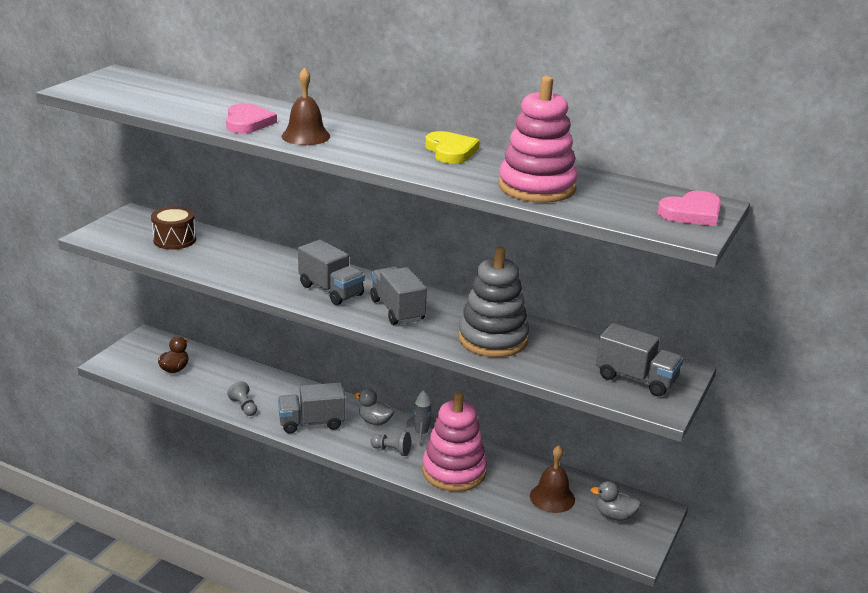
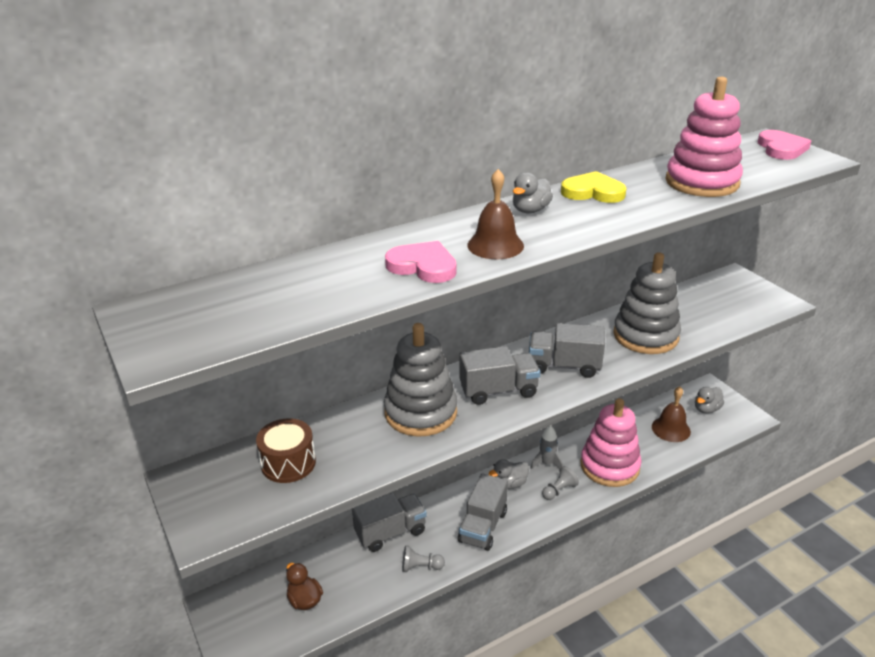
camera: 55 degrees left, 5 degrees up
(272, 268) = (420, 412): none -> grey stacking toy
(383, 136) = (530, 210): none -> grey duck
(636, 379) = (739, 297): grey truck -> grey truck (390, 532)

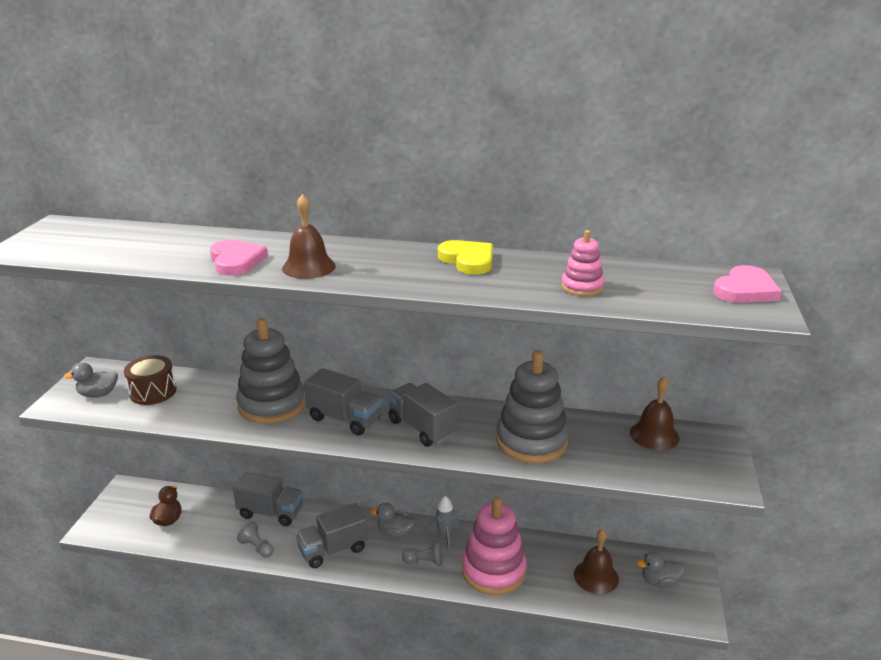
camera: 40 degrees right, 5 degrees down
(530, 210) = (389, 255): grey duck -> grey duck (98, 394)
(702, 182) = (582, 287): pink stacking toy -> pink stacking toy, size x0.51
(703, 293) = (654, 435): none -> brown bell

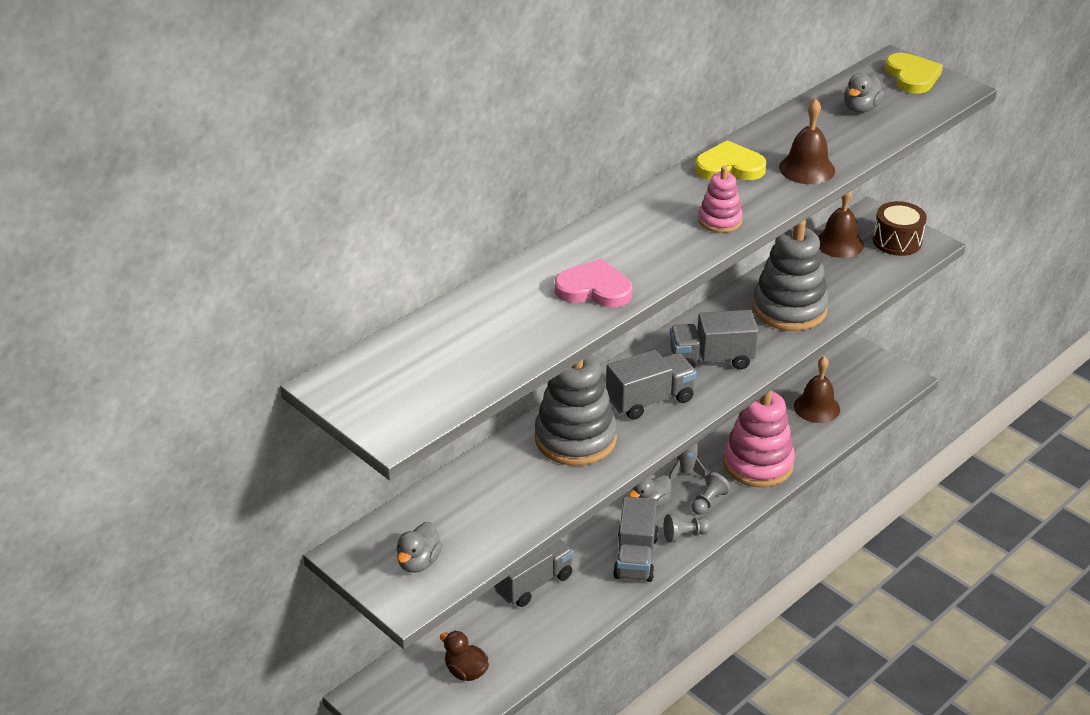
camera: 55 degrees left, 10 degrees up
(153, 392) = (458, 517): brown drum -> brown drum (897, 241)
(257, 548) = (581, 613): grey pawn -> grey pawn (685, 535)
(308, 267) = (656, 253): brown bell -> brown bell (807, 169)
(582, 287) = (839, 138): pink stacking toy -> pink stacking toy (720, 220)
(659, 581) = (852, 376): grey duck -> grey duck (860, 108)
(745, 290) = (912, 76): pink heart -> yellow heart

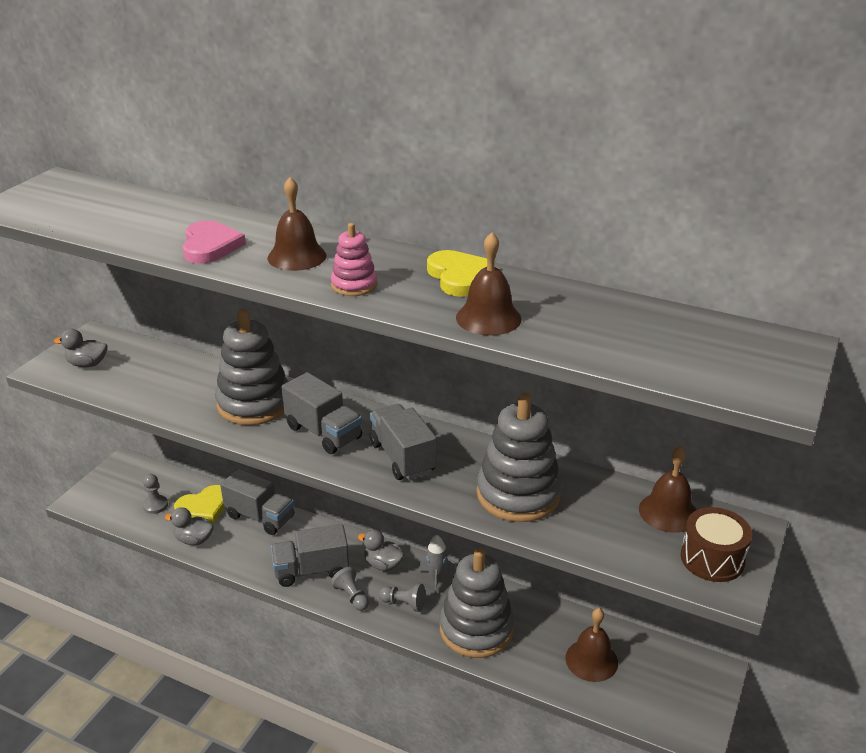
camera: 70 degrees right, 5 degrees down
(466, 671) = (155, 505): brown duck -> grey pawn
(645, 242) = (297, 256): none -> brown bell
(758, 464) = (476, 629): pink stacking toy -> grey stacking toy
(860, 108) = (653, 335): grey duck -> grey duck (194, 540)
(912, 76) = (770, 360): yellow heart -> yellow heart (204, 507)

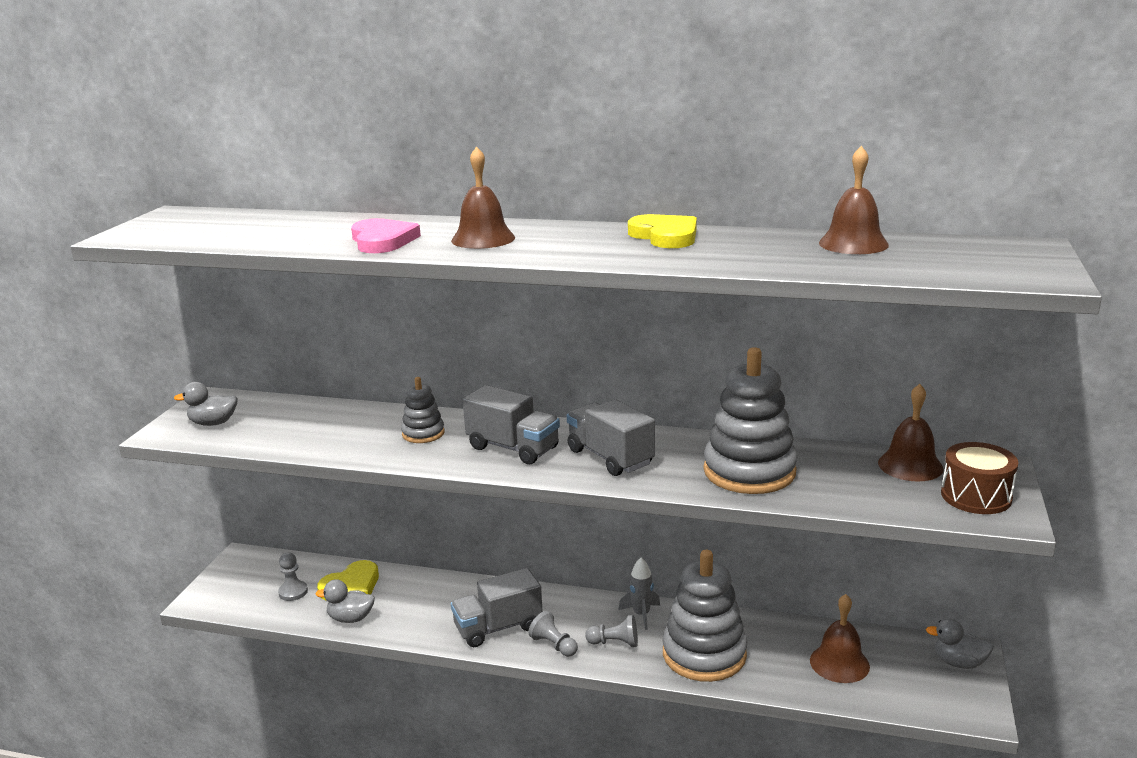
camera: 10 degrees left, 10 degrees down
(254, 404) = (423, 433): grey stacking toy -> grey stacking toy, size x0.51
(260, 517) = (420, 585): grey truck -> none
(354, 285) = (560, 251): pink stacking toy -> none
(383, 564) = (577, 610): grey duck -> grey duck (958, 663)
(488, 318) = (718, 258): brown bell -> brown bell (853, 244)

